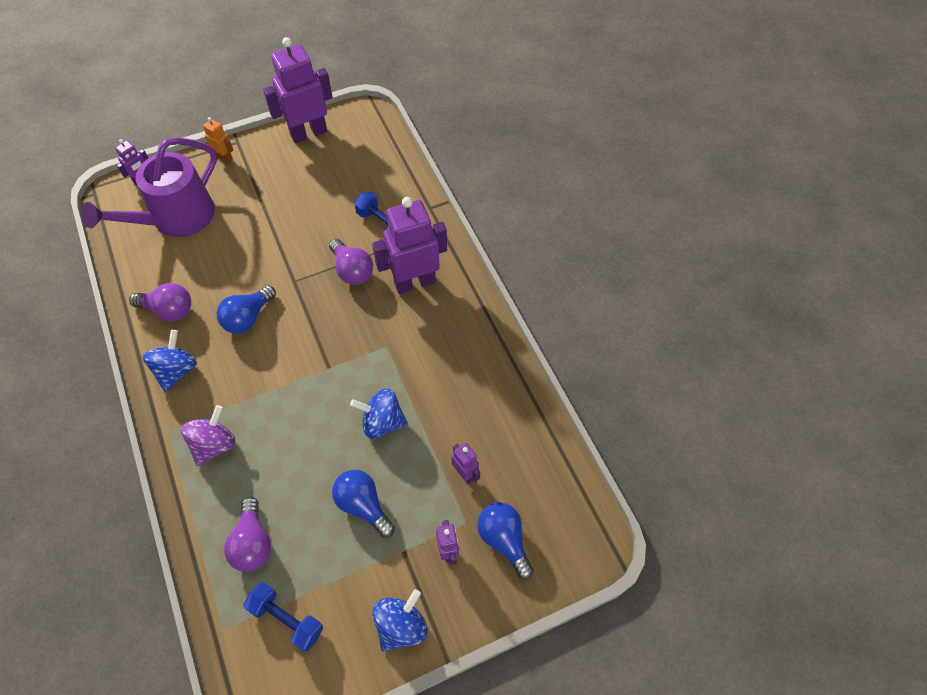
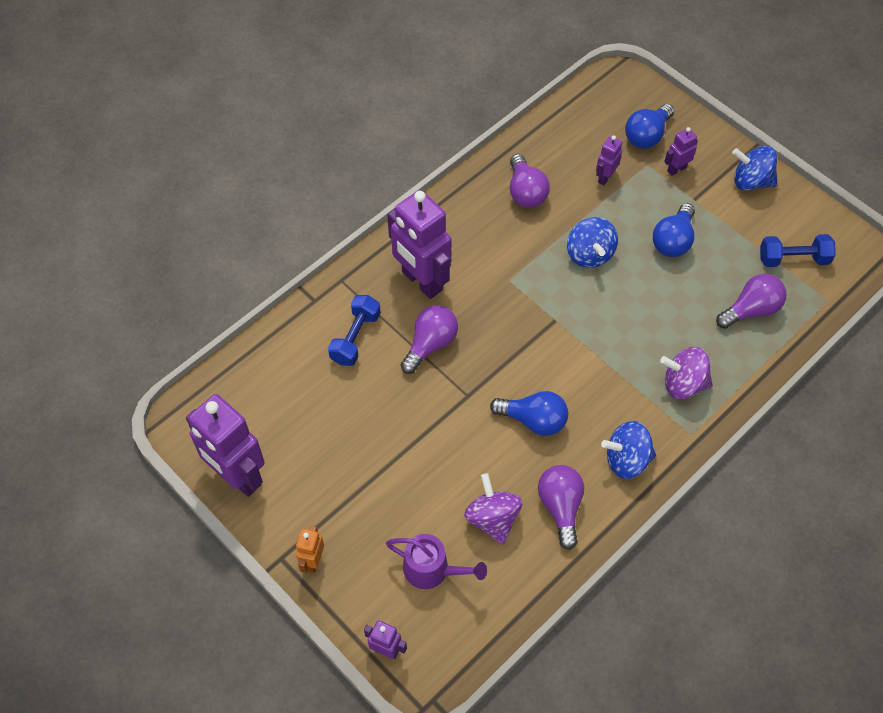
camera: 110 degrees left, 0 degrees up
(176, 218) = (432, 569): purple watering can -> purple watering can, size x0.54
(188, 264) = (492, 518): none -> purple spinning top
(286, 619) = (793, 259): blue dumbbell -> blue dumbbell turned 75 degrees clockwise
(475, 394) = (525, 192): none -> purple light bulb

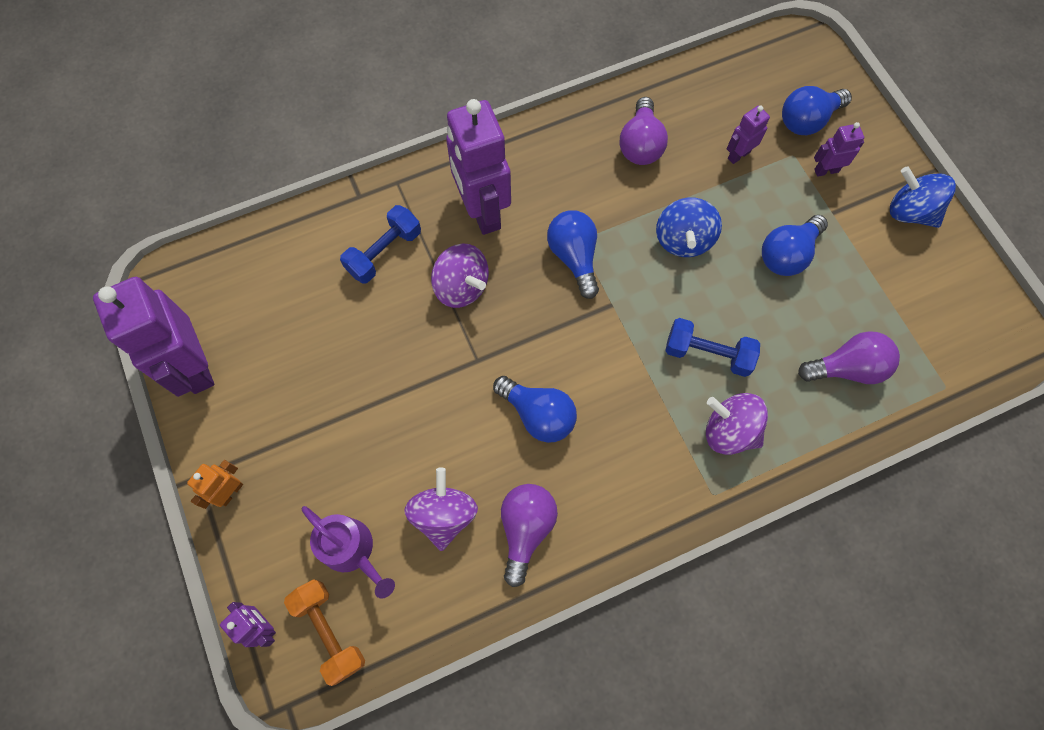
camera: 20 degrees right, 10 degrees up
(430, 344) = (461, 287): purple light bulb -> purple spinning top
(441, 634) = (329, 631): none -> orange dumbbell
(510, 294) = (574, 257): none -> blue light bulb
(626, 459) = (625, 499): blue spinning top -> none
(793, 259) = (924, 322): blue dumbbell -> blue dumbbell (707, 353)

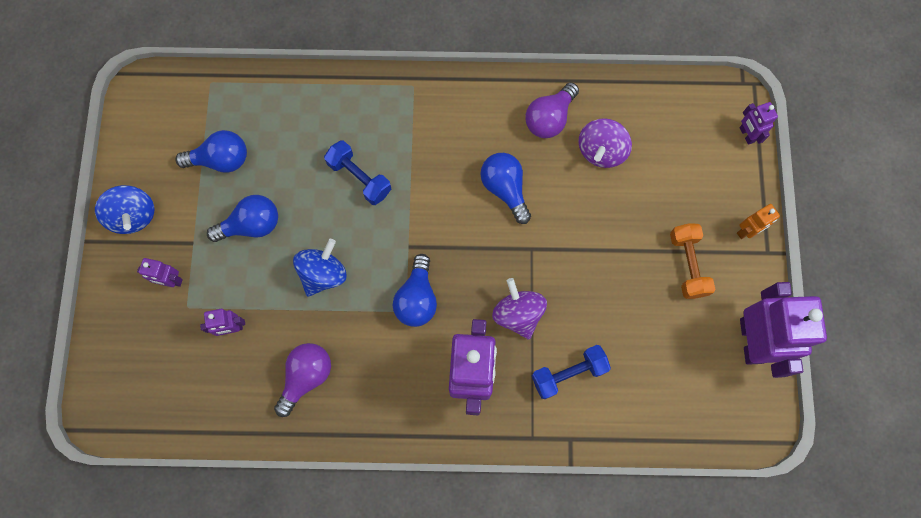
camera: 155 degrees left, 5 degrees up
(329, 631) = (703, 113): orange dumbbell -> orange dumbbell (687, 264)
(352, 550) = (672, 155): purple watering can -> none
(729, 431) = (377, 120): purple spinning top -> none
(807, 120) = (153, 334): blue light bulb -> blue light bulb (221, 160)
(847, 368) = (268, 124): purple light bulb -> none

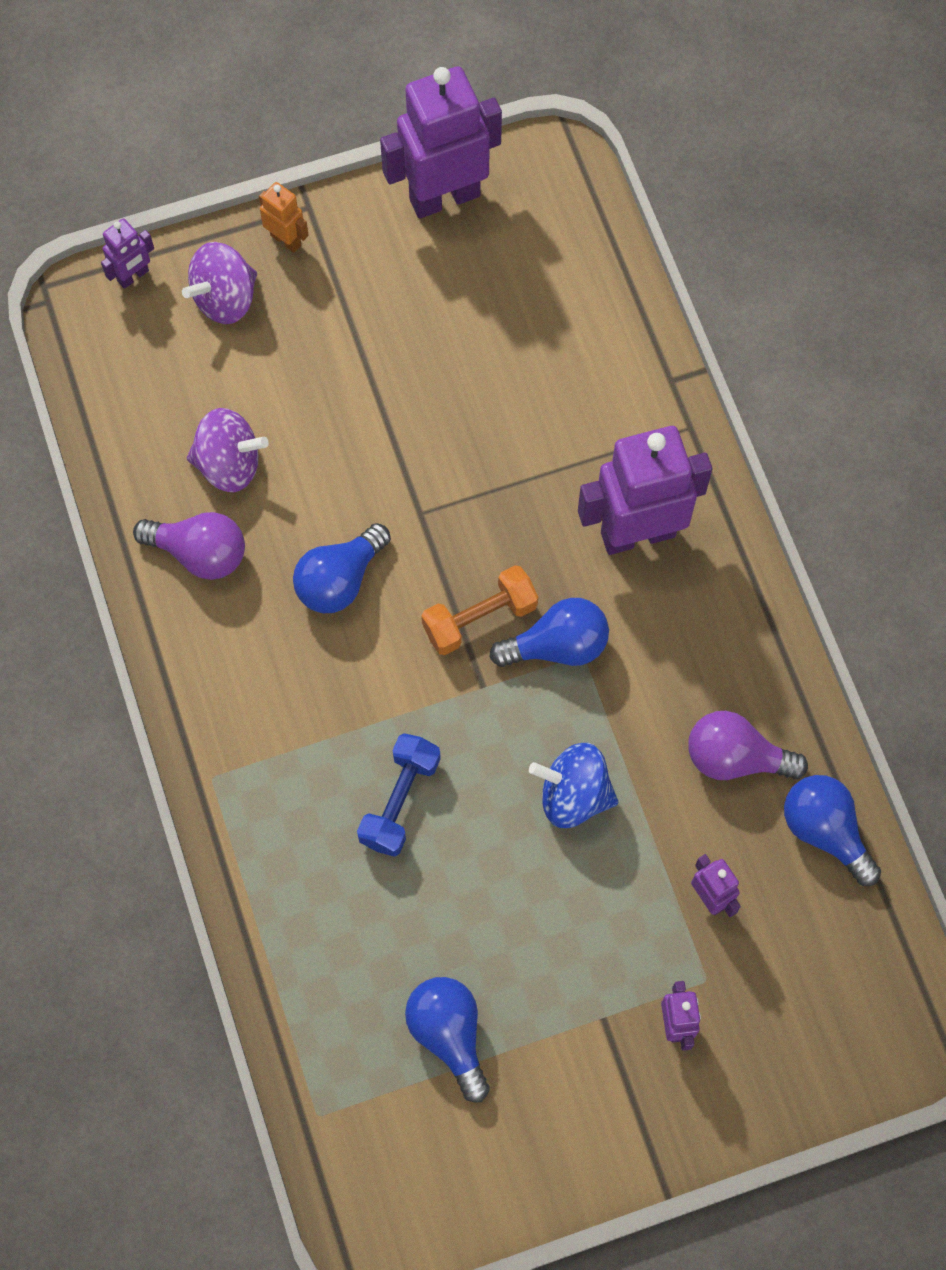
camera: 110 degrees left, 5 degrees down
(134, 216) = (596, 1135): blue spinning top -> none
(251, 225) = (539, 937): blue light bulb -> blue light bulb (825, 831)
(518, 314) = (525, 500): purple spinning top -> purple spinning top (225, 299)
(568, 373) = (583, 409): blue dumbbell -> none
(687, 264) = (365, 302): orange dumbbell -> orange dumbbell (479, 618)

